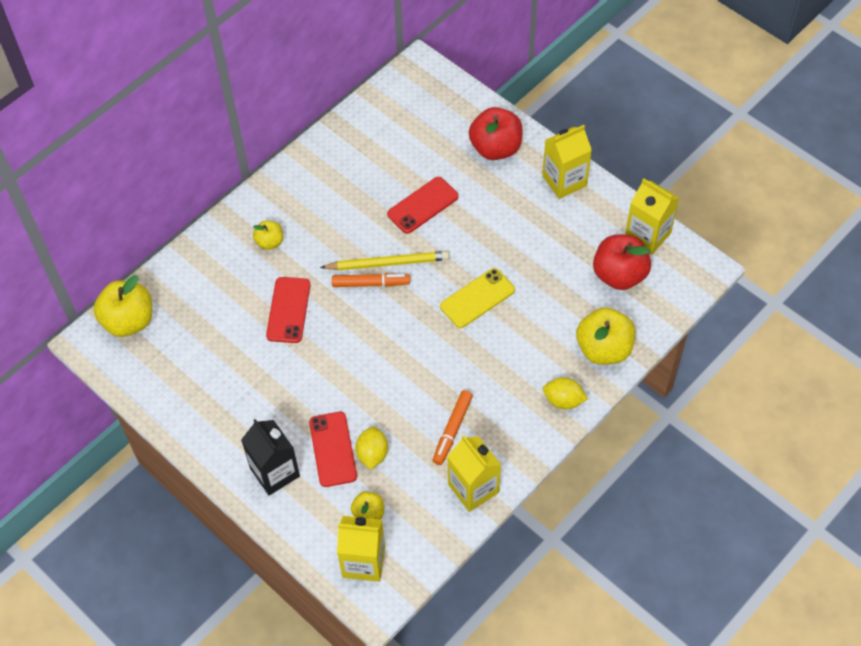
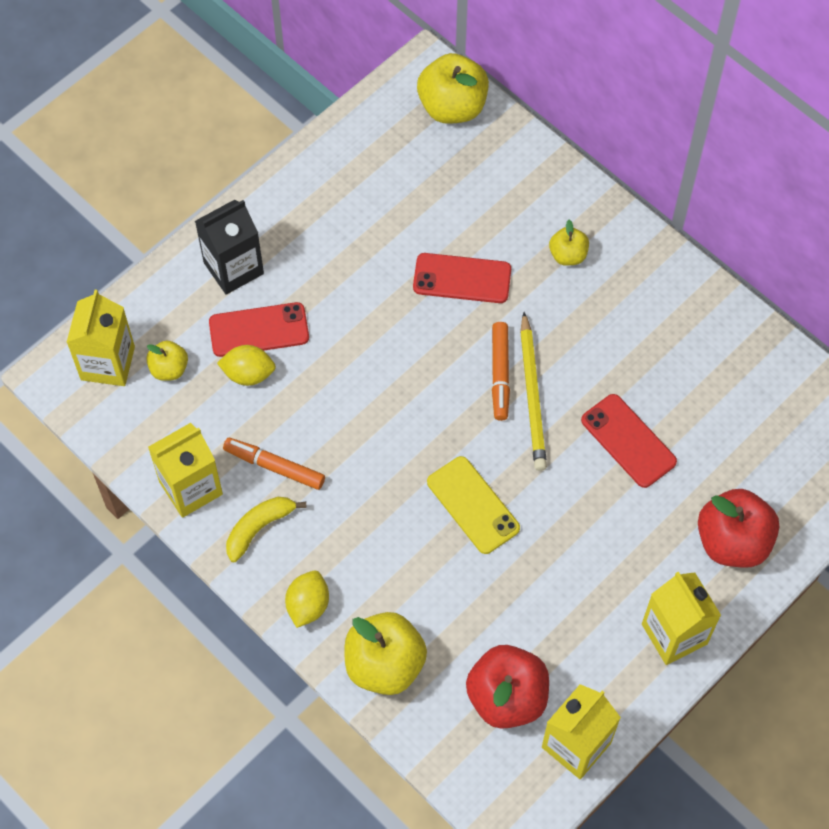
camera: 90 degrees right, 5 degrees up
(504, 437) = (259, 528): none -> yellow banana

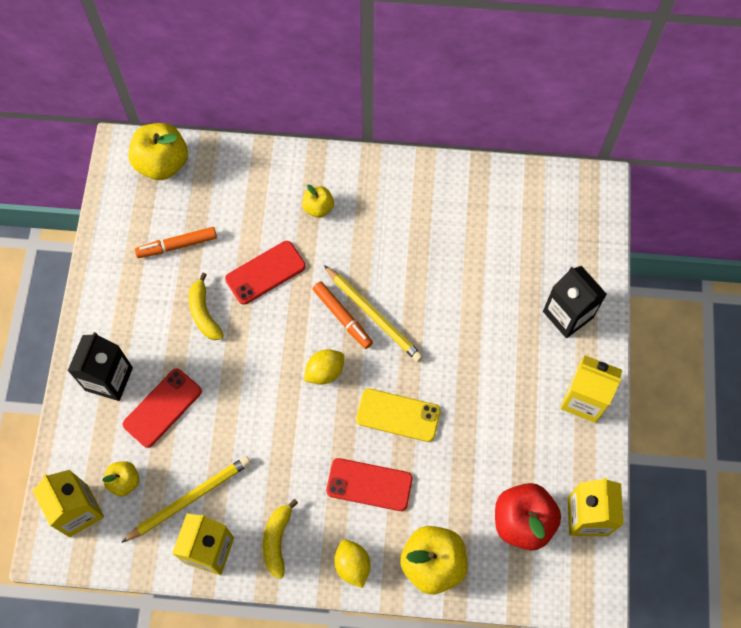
camera: 40 degrees left, 5 degrees up
(212, 429) = (189, 499): none -> yellow pencil
(248, 374) = (181, 443): yellow lemon -> yellow lemon (324, 372)
(275, 467) = (252, 491): orange marker -> orange marker (177, 245)
(371, 273) = (204, 313): none -> yellow banana
(628, 441) = (455, 299): red phone -> red phone (369, 484)
(732, 541) = (568, 314): red apple -> black carton

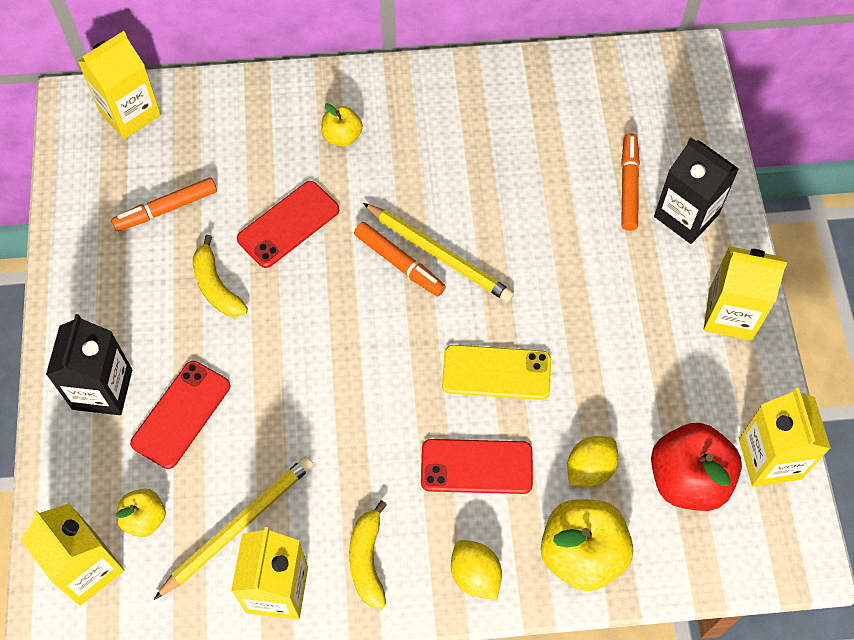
camera: 10 degrees left, 5 degrees down
(162, 163) = (130, 113): yellow apple -> yellow carton
(324, 372) = (389, 334): yellow lemon -> yellow lemon (589, 469)
(528, 284) = (628, 186): none -> orange marker

